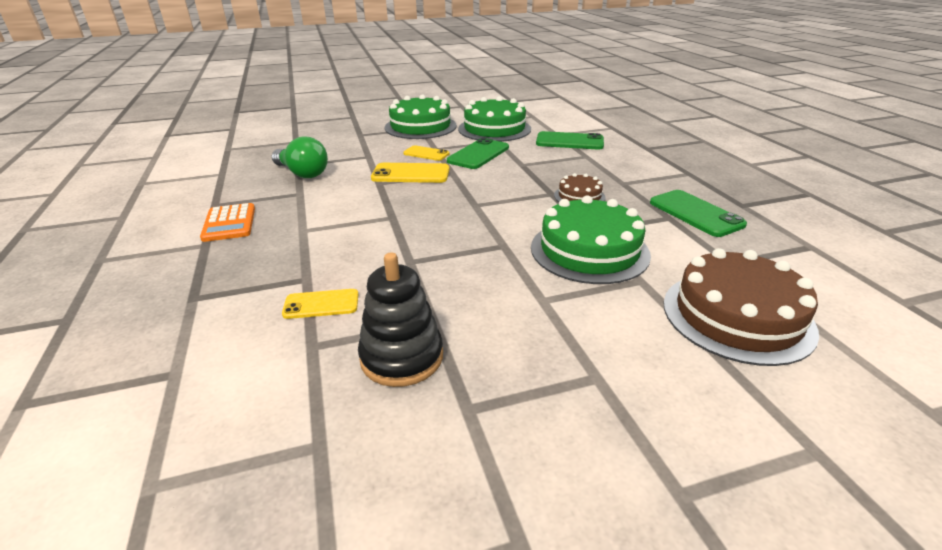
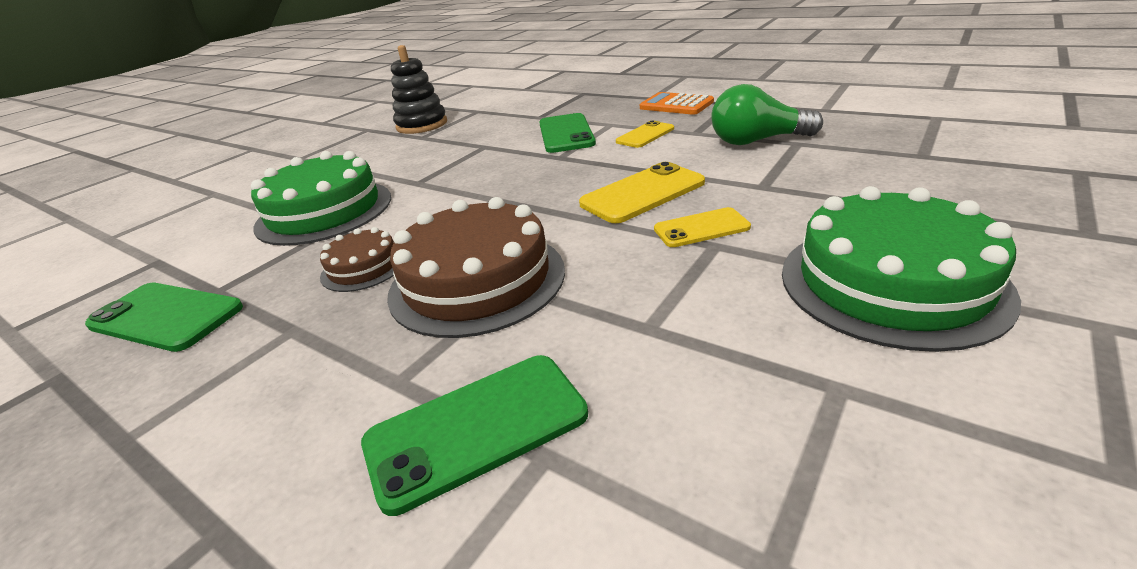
camera: 145 degrees right, 0 degrees up
(321, 304) = (504, 117): yellow phone -> yellow phone (645, 135)
(478, 154) = (619, 269): green phone -> green phone (566, 134)
(494, 129) = (736, 375): green cake -> none
(737, 316) = (180, 218): brown cake -> brown cake (477, 280)

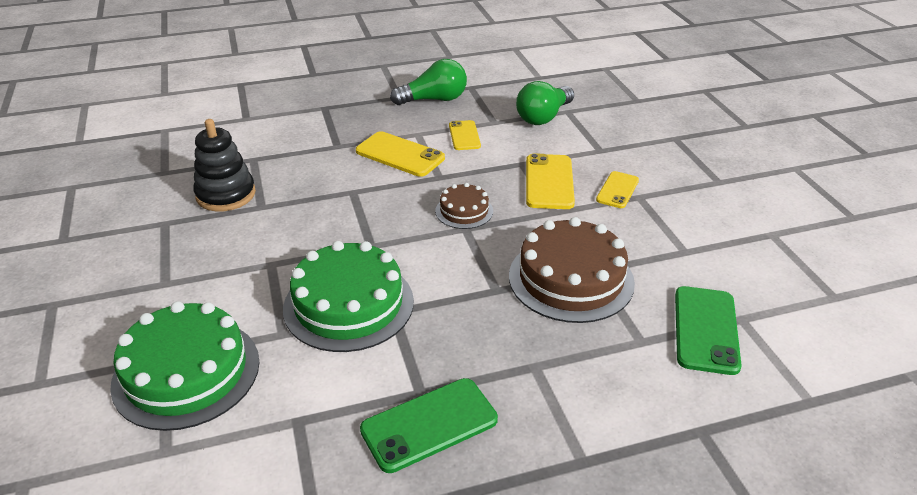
camera: 55 degrees left, 5 degrees up
(364, 267) = (487, 314): brown cake -> brown cake (464, 211)
(566, 134) = (400, 155): green phone -> yellow phone
(676, 105) = (434, 100): orange calculator -> green light bulb
(891, 282) = (725, 181): green cake -> green cake (186, 372)

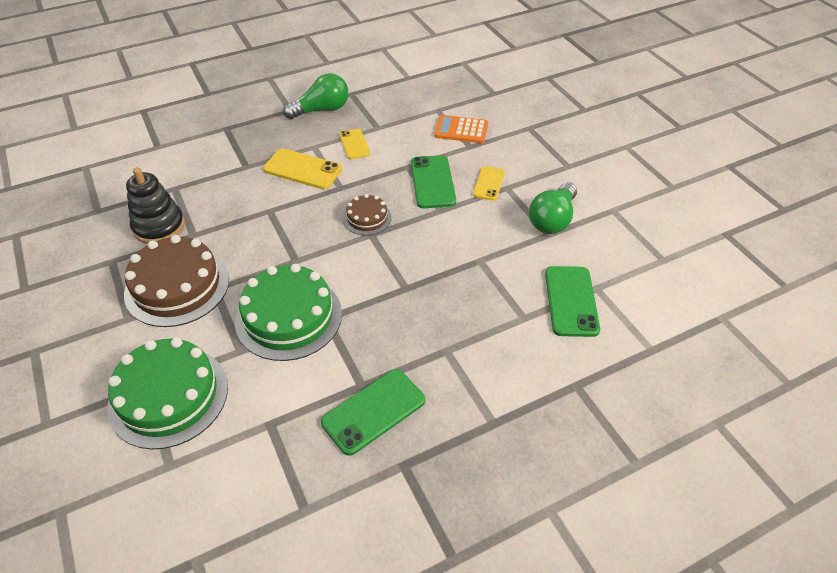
camera: 10 degrees left, 10 degrees up
(543, 117) = (418, 118): green light bulb -> green light bulb (552, 219)
(549, 182) = (432, 182): yellow phone -> green phone
(571, 279) = (463, 270): brown cake -> brown cake (177, 286)
(592, 133) = (461, 130): none -> orange calculator

